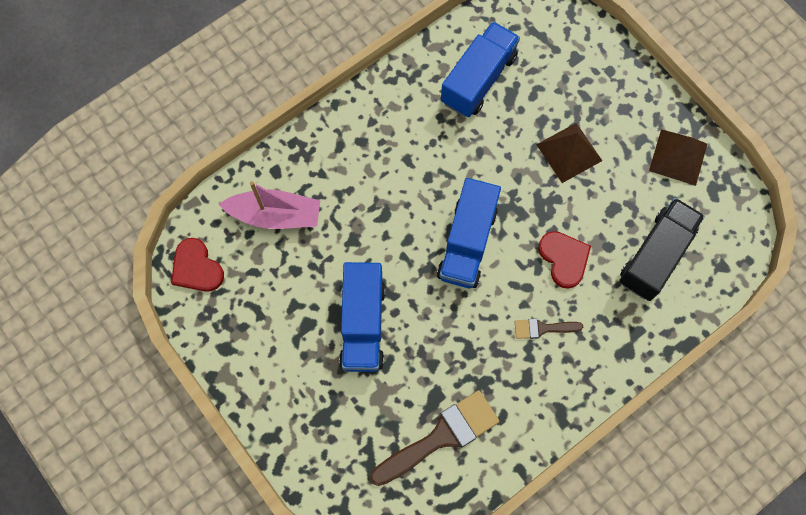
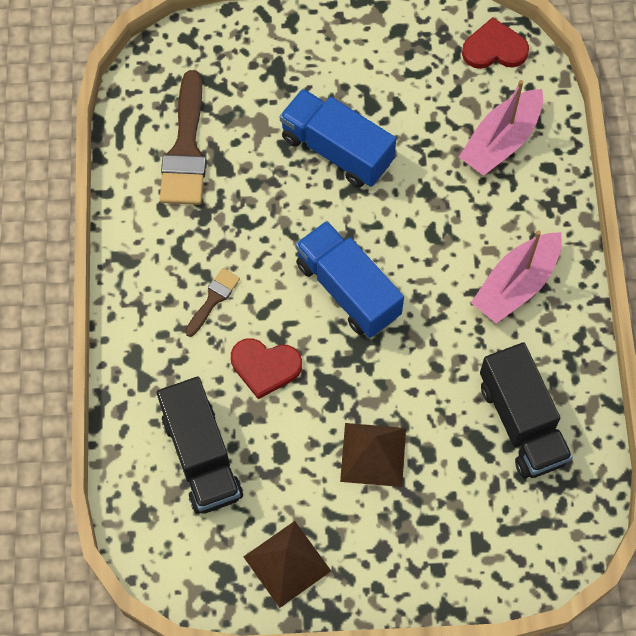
camera: 125 degrees right, 5 degrees down
(383, 139) = (516, 284): none -> pink boat
(478, 79) = (521, 422): blue truck -> black truck

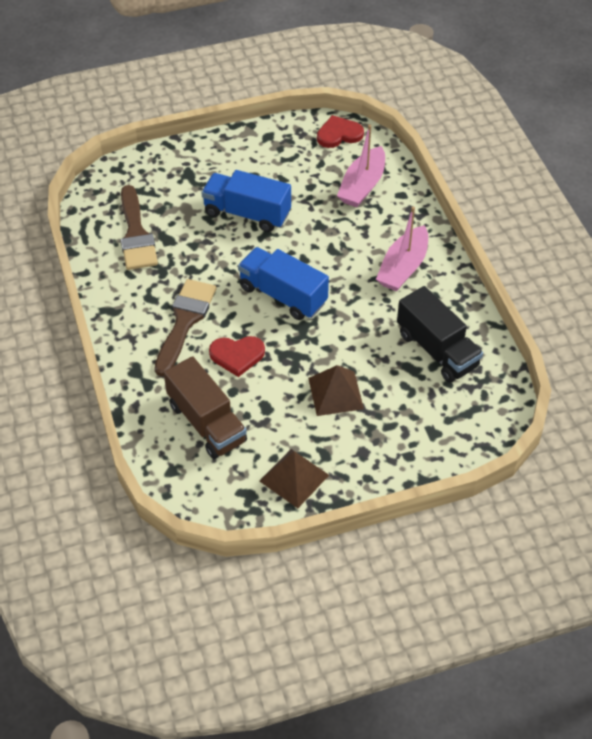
camera: 15 degrees left, 15 degrees down
(201, 456) = (207, 423): black truck -> brown truck
(213, 299) = (185, 321): brown brush -> brown brush, size x1.98

